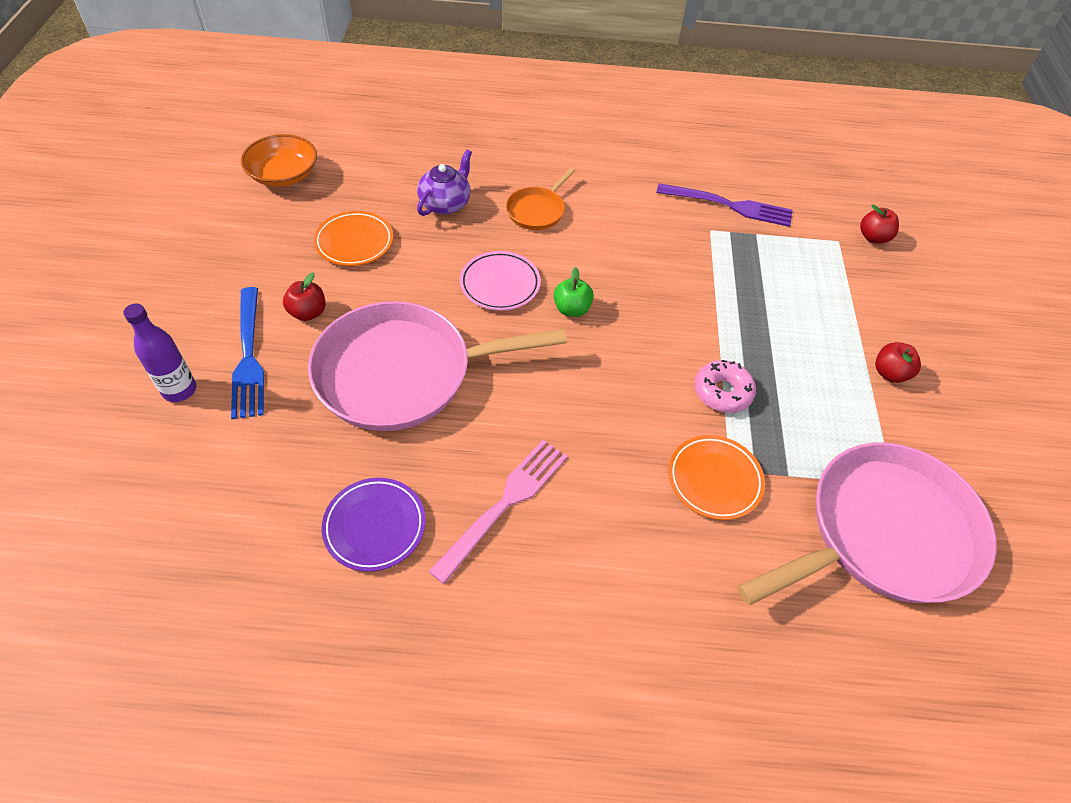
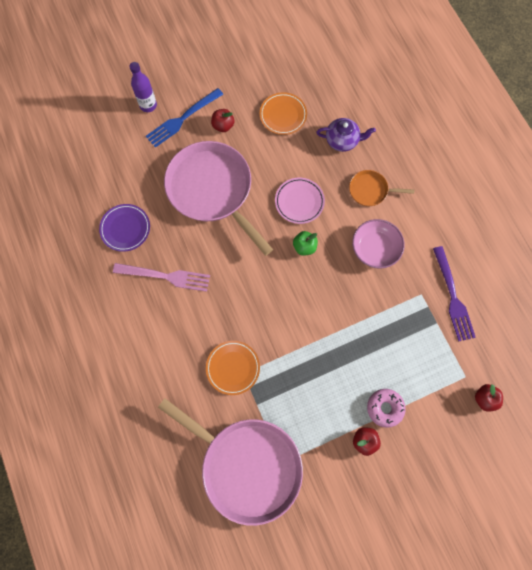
camera: 65 degrees right, 20 degrees up
(284, 175) = (309, 50): orange bowl -> none
(621, 242) = (375, 248): none -> pink bowl
(722, 392) = (293, 350): pink donut -> pink donut (384, 408)

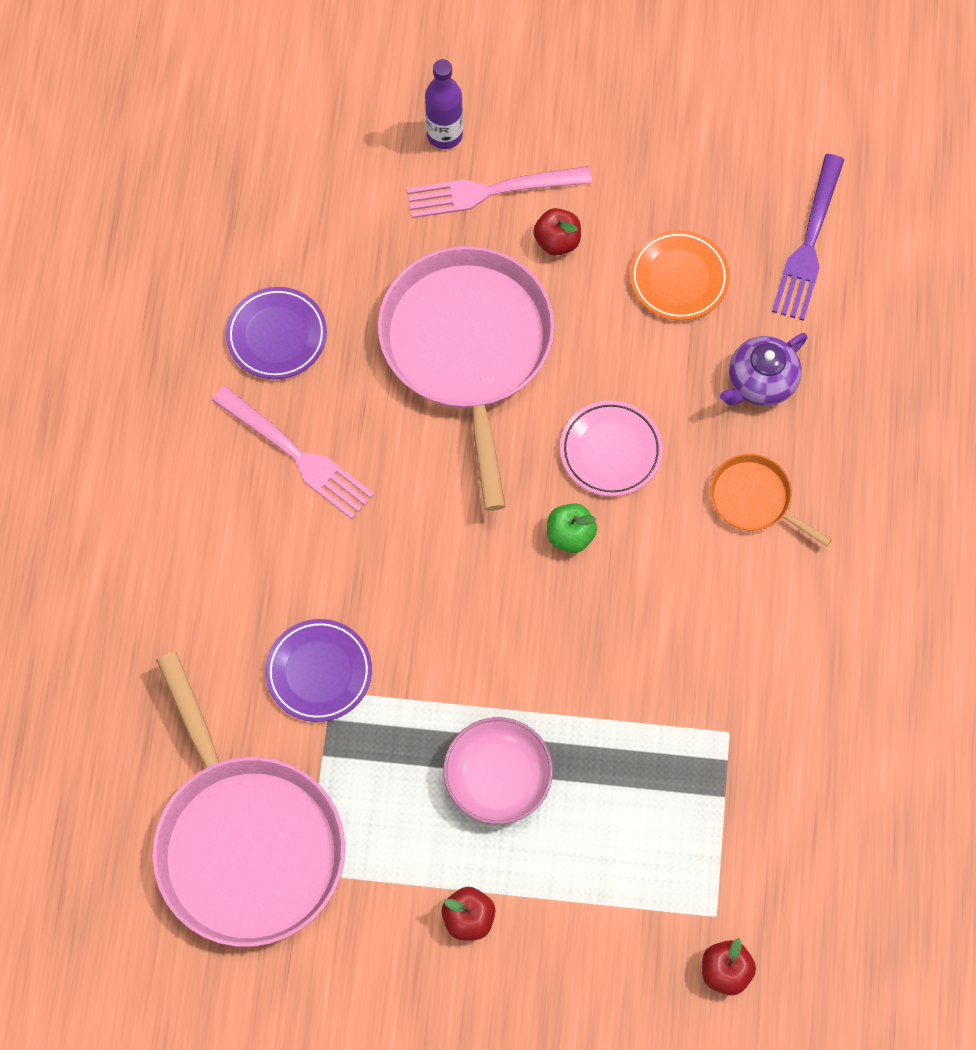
camera: 30 degrees right, 5 degrees down
(182, 119) = (491, 191): blue fork -> pink fork
(233, 368) = (319, 672): orange plate -> purple plate
(342, 140) = (760, 382): purple teapot -> purple teapot turned 105 degrees clockwise
(375, 248) = (697, 607): pink bowl -> pink bowl (497, 777)
(384, 408) = (538, 886): pink donut -> none
(453, 297) = (784, 768): purple fork -> purple fork (809, 243)

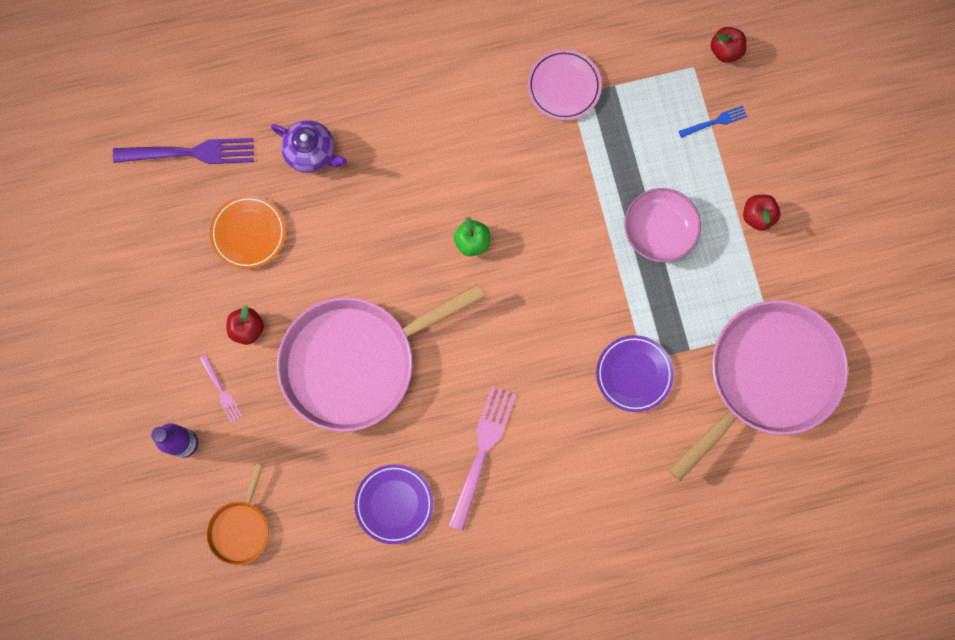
camera: 110 degrees left, 10 degrees up
(491, 191) = (221, 391): pink fork -> pink fork, size x0.51
(610, 451) = (400, 236): pink plate -> pink plate (564, 86)
(624, 914) = (715, 122): none -> blue fork
(754, 499) = (401, 130): orange pan -> orange pan (240, 529)

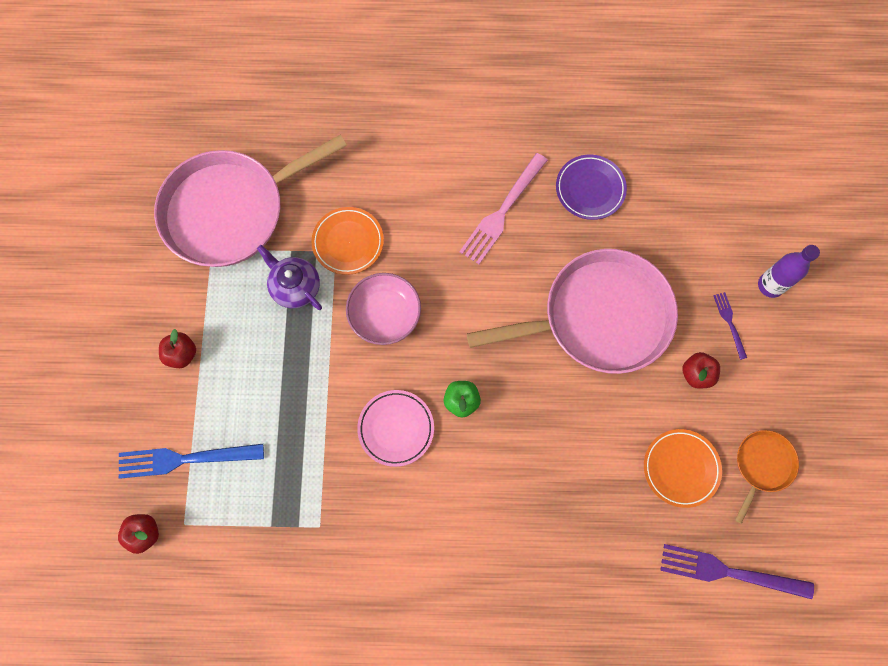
camera: 165 degrees left, 5 degrees down
(221, 391) = (729, 323): pink fork -> purple fork
(240, 529) = (729, 202): orange pan -> orange pan (762, 465)
(311, 152) = (602, 537): purple teapot -> purple teapot (295, 287)
(564, 86) = (323, 539): pink plate -> pink plate (396, 428)
(634, 374) = (348, 242): purple plate -> orange plate
(659, 230) = (279, 365): pink bowl -> pink bowl (385, 314)
(715, 122) = (185, 459): blue fork -> blue fork, size x1.97

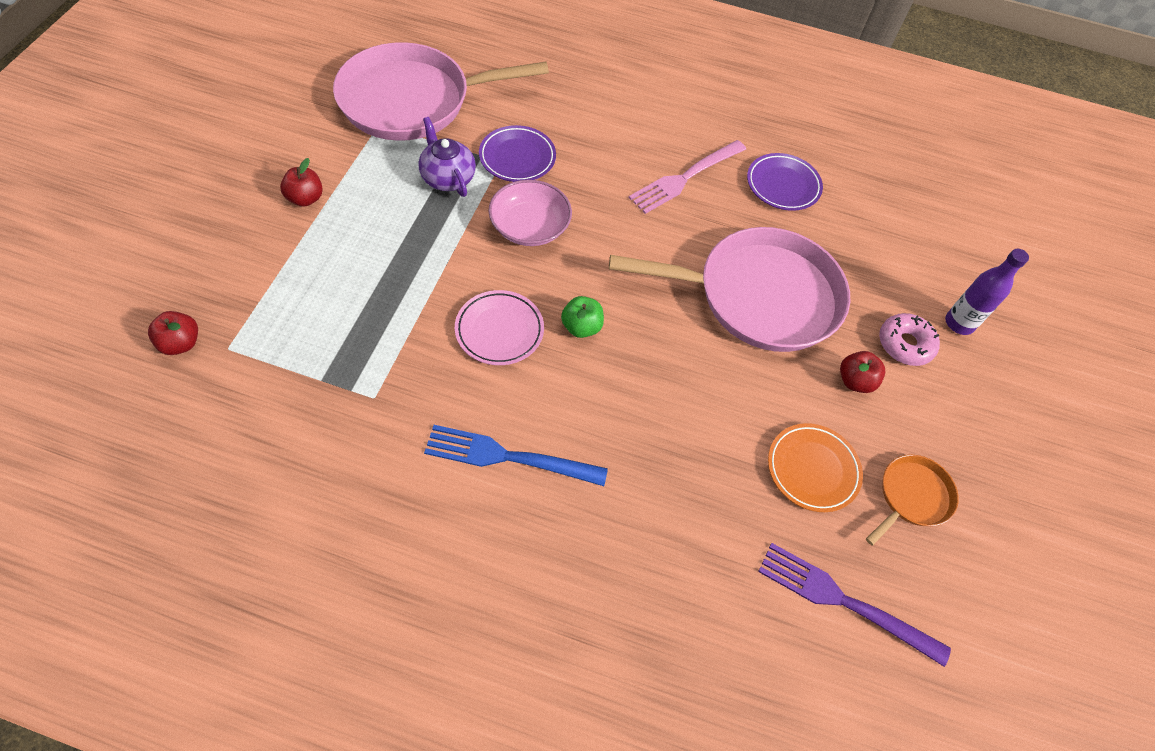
camera: 10 degrees right, 15 degrees down
(185, 459) = (261, 289): blue fork -> blue fork (508, 457)
(348, 242) = (517, 157): orange plate -> purple plate
(729, 323) = (905, 344): purple fork -> pink donut

